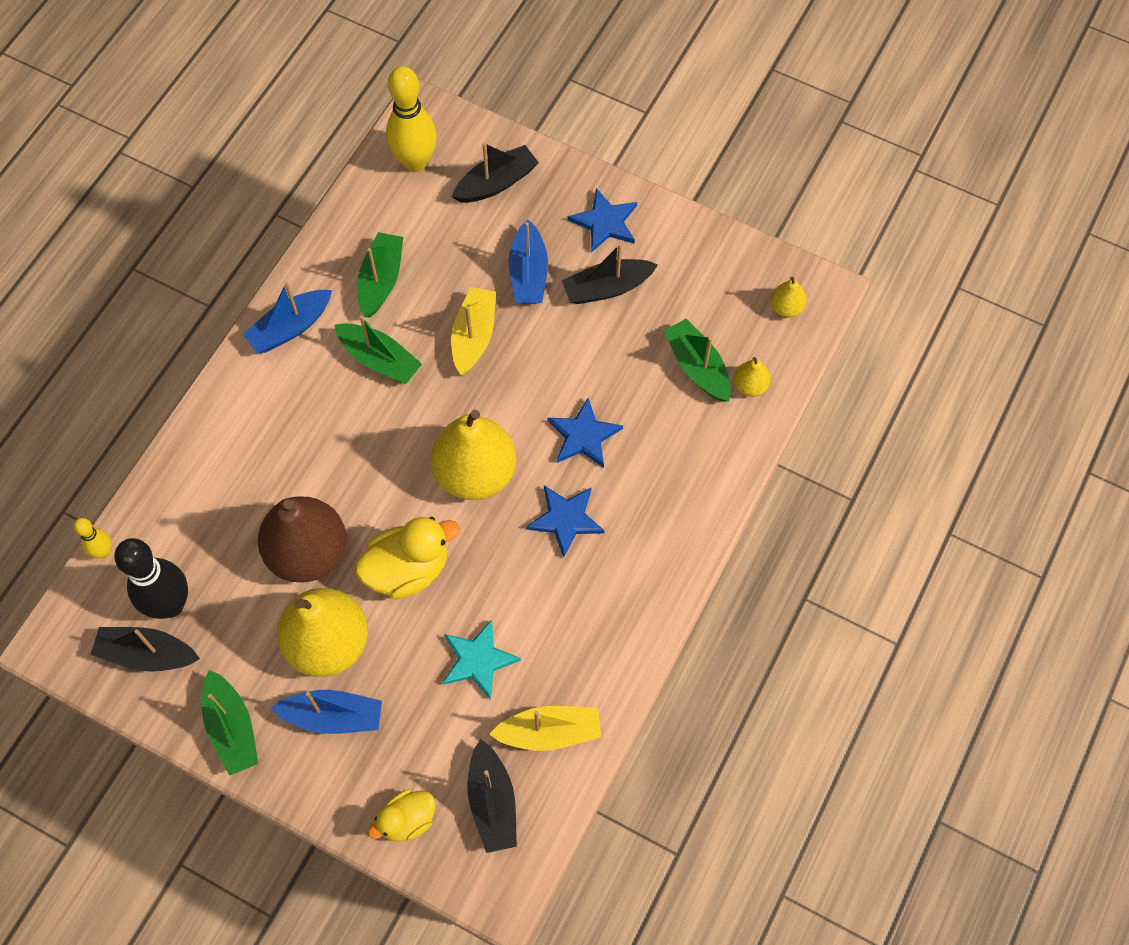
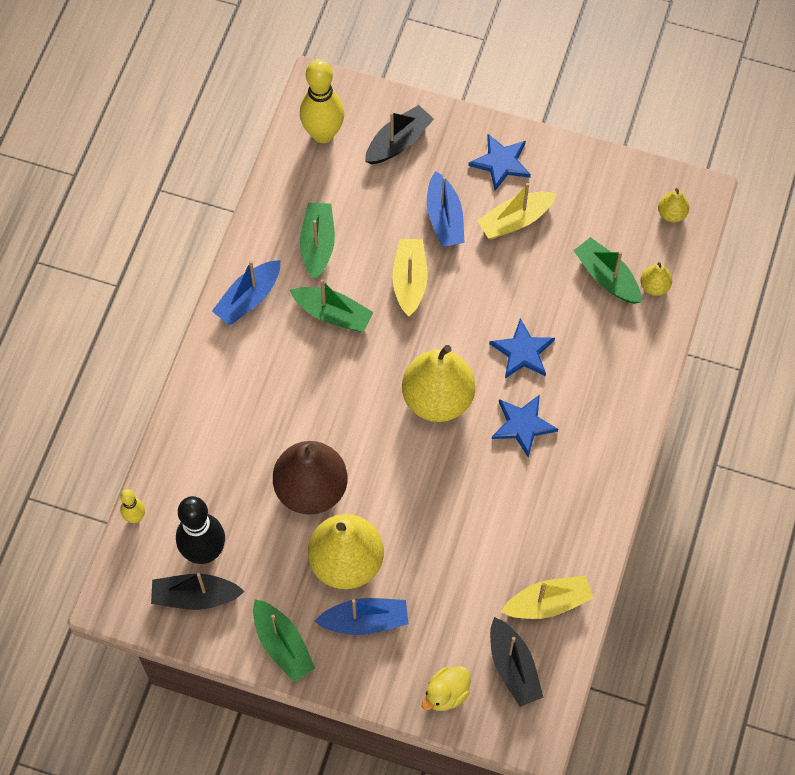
camera: 10 degrees left, 0 degrees up
(408, 569) = (399, 489): yellow duck -> none
(478, 660) = (475, 554): turquoise star -> none
(607, 288) = (515, 220): black boat -> yellow boat

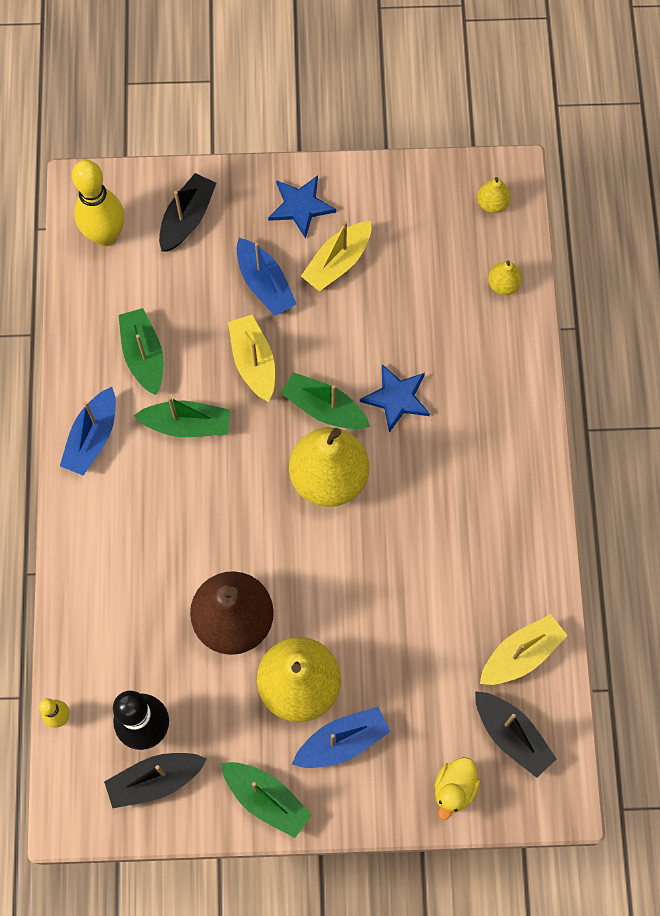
camera: 20 degrees left, 5 degrees up
(523, 425) = (425, 475): blue star -> none
(606, 277) = (452, 291): green boat -> green boat (324, 408)

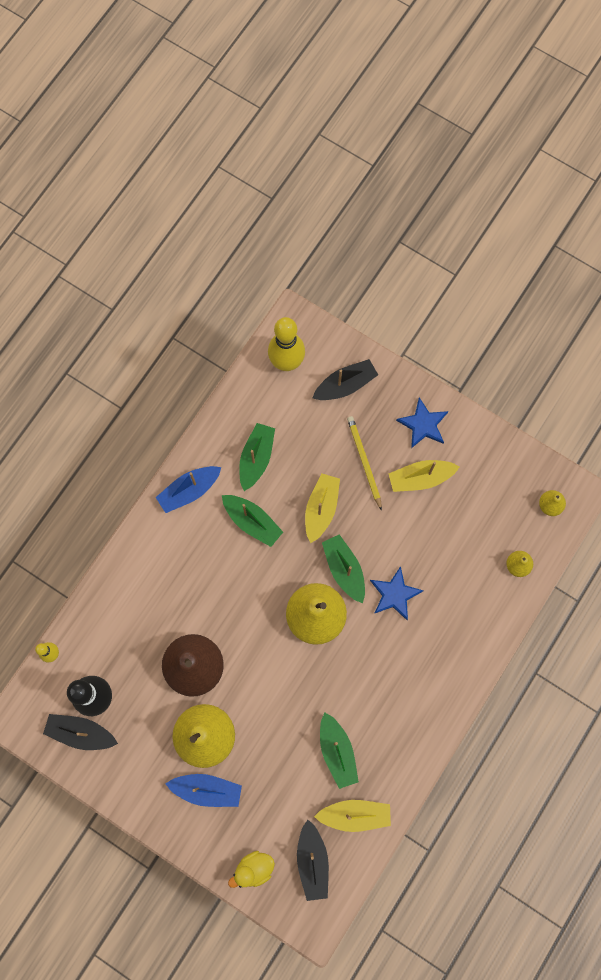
camera: 35 degrees right, 5 degrees up
(265, 284) = (364, 461): blue boat -> yellow pencil
(266, 799) = (137, 792): green boat -> green boat (337, 752)

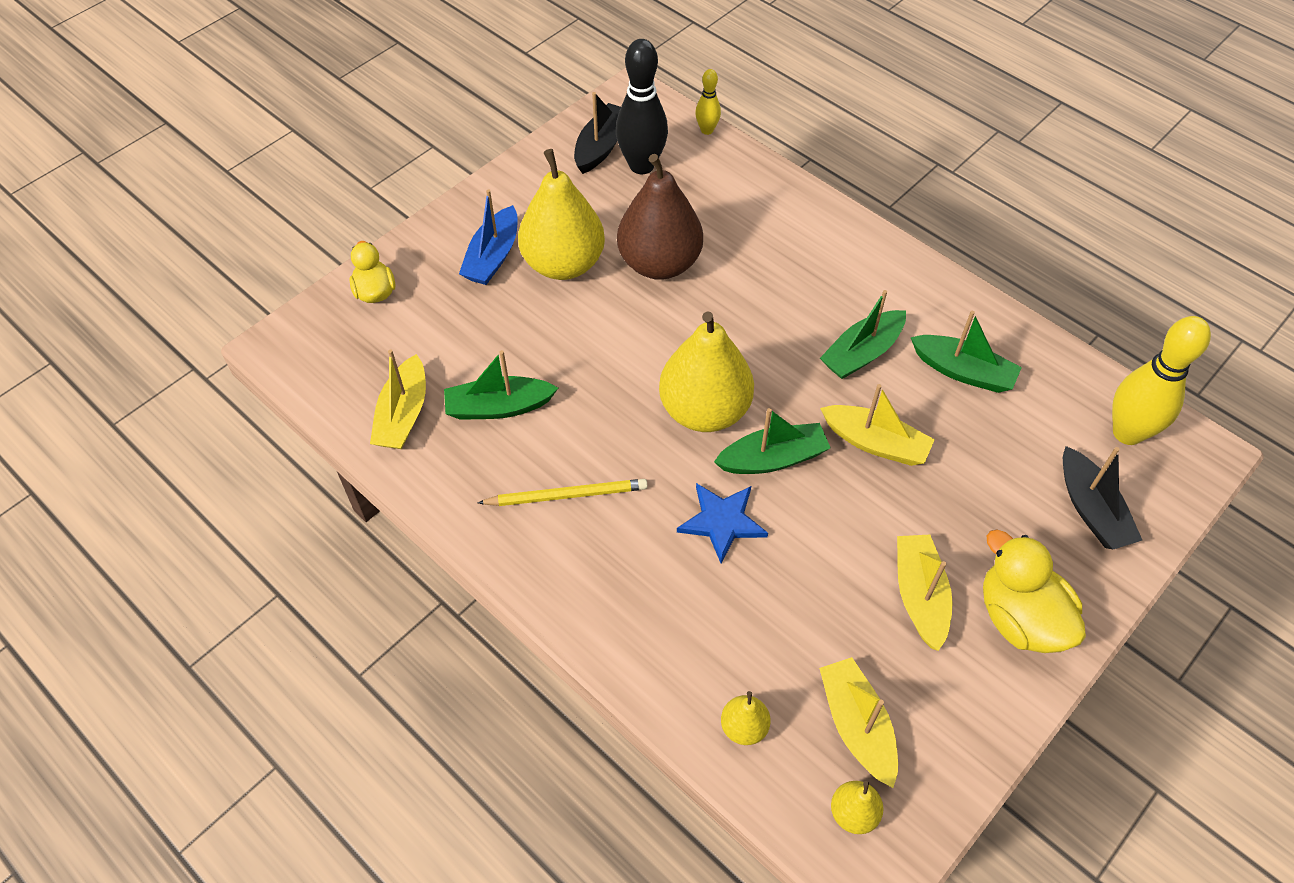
camera: 100 degrees right, 20 degrees down
(189, 491) = (915, 287): blue boat -> none
(312, 861) = (359, 356): black boat -> none
(364, 461) = (953, 515): yellow pencil -> yellow pencil (567, 495)
(423, 424) = (1020, 618): blue star -> yellow duck
(503, 507) = (856, 726): none -> yellow boat

